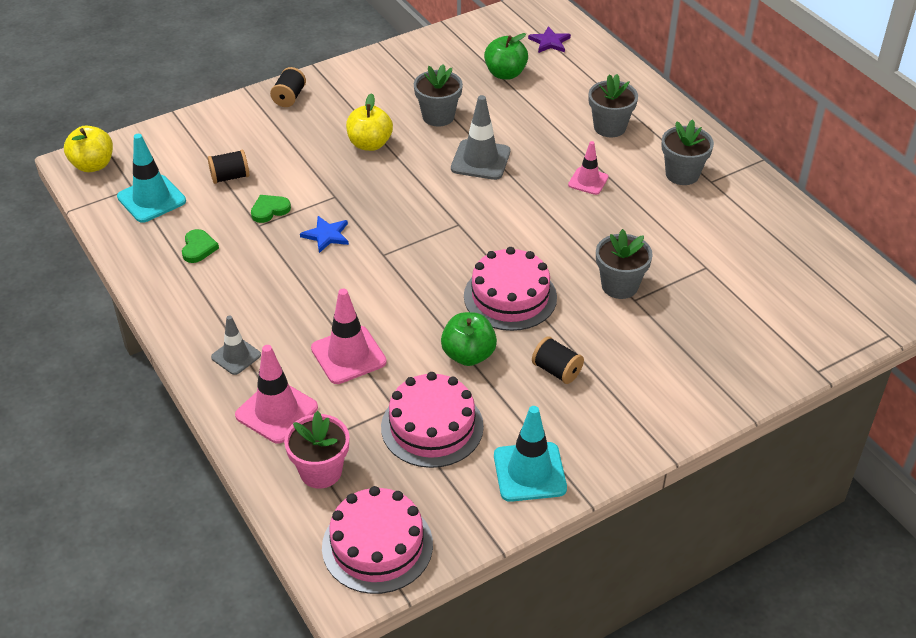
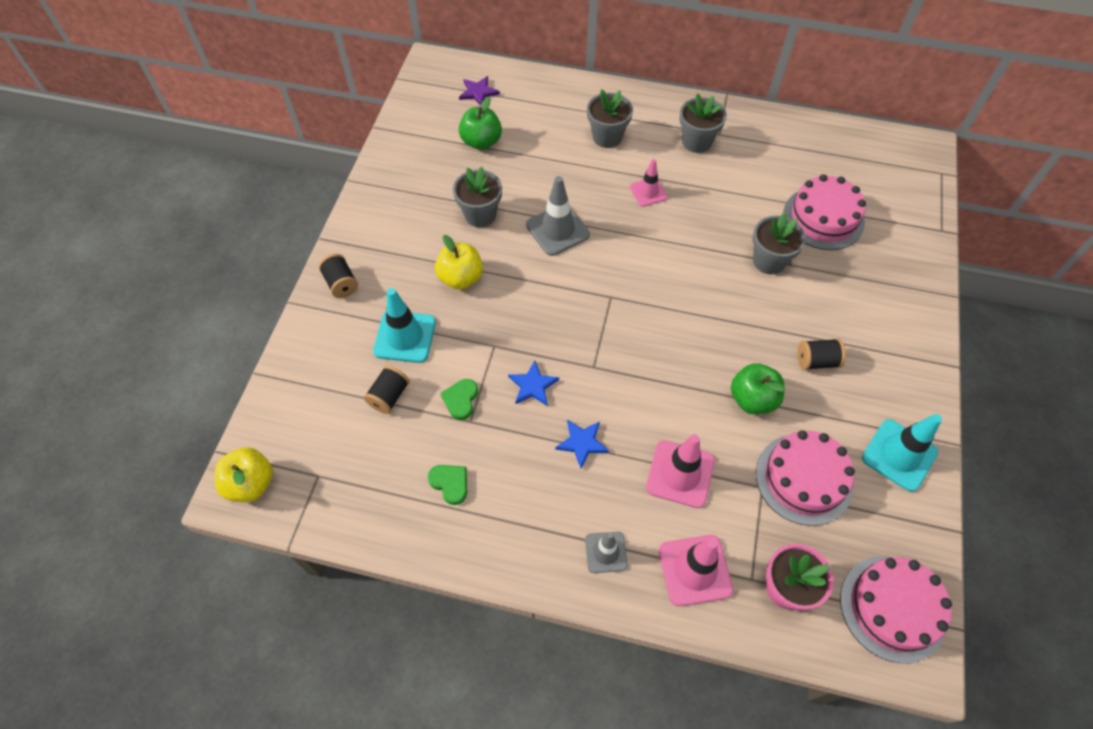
camera: 45 degrees left, 15 degrees up
(151, 199) = (349, 472): turquoise traffic cone -> turquoise traffic cone (405, 337)
(310, 289) = (582, 443): none -> blue star
(510, 297) = (718, 328): pink cake -> pink cake (823, 218)

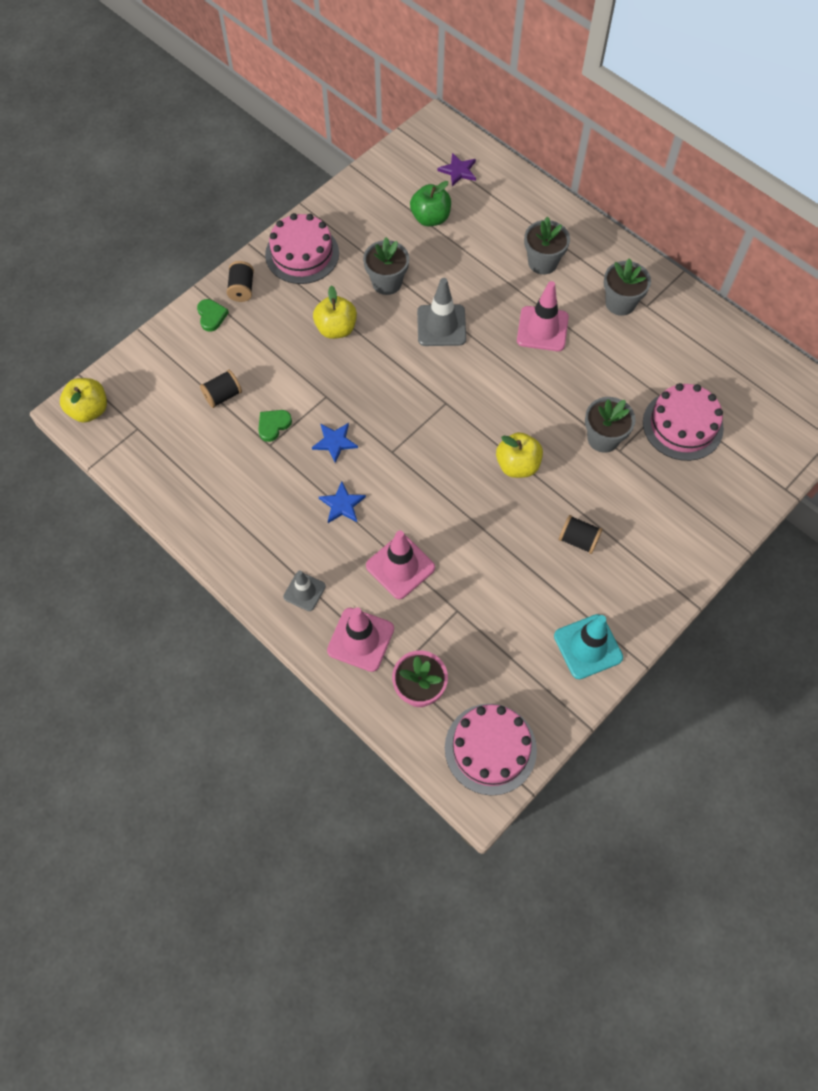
camera: 30 degrees right, 5 degrees up
(405, 337) = (263, 355): turquoise traffic cone -> none
(450, 483) = (225, 483): green heart -> green heart (211, 316)
(648, 192) = (542, 329): pink traffic cone -> pink traffic cone, size x1.60
(715, 321) = (517, 465): none -> yellow apple
(752, 399) = (501, 542): green apple -> none
(804, 479) = (495, 622): pink cake -> pink cake (302, 254)

